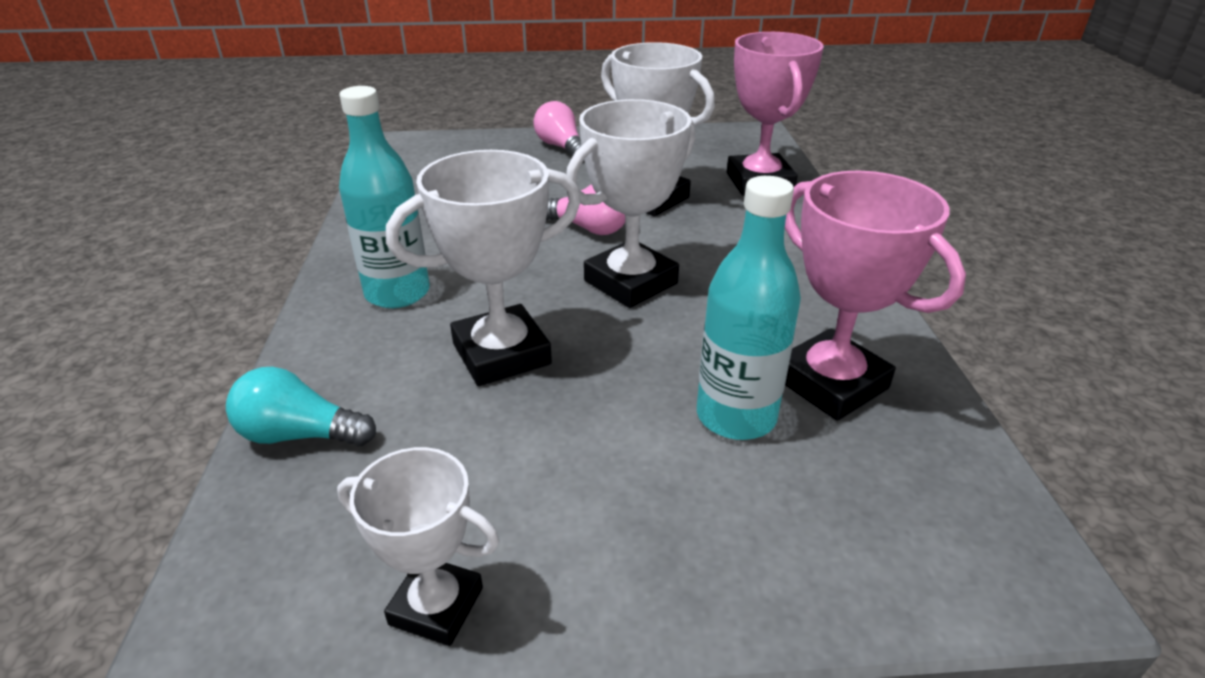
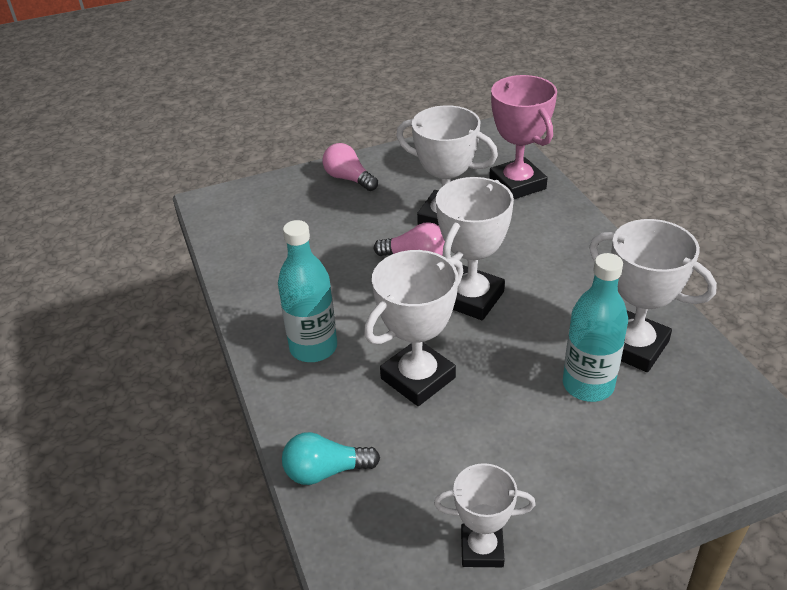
camera: 15 degrees left, 5 degrees up
(831, 383) = (633, 346): pink trophy -> white trophy

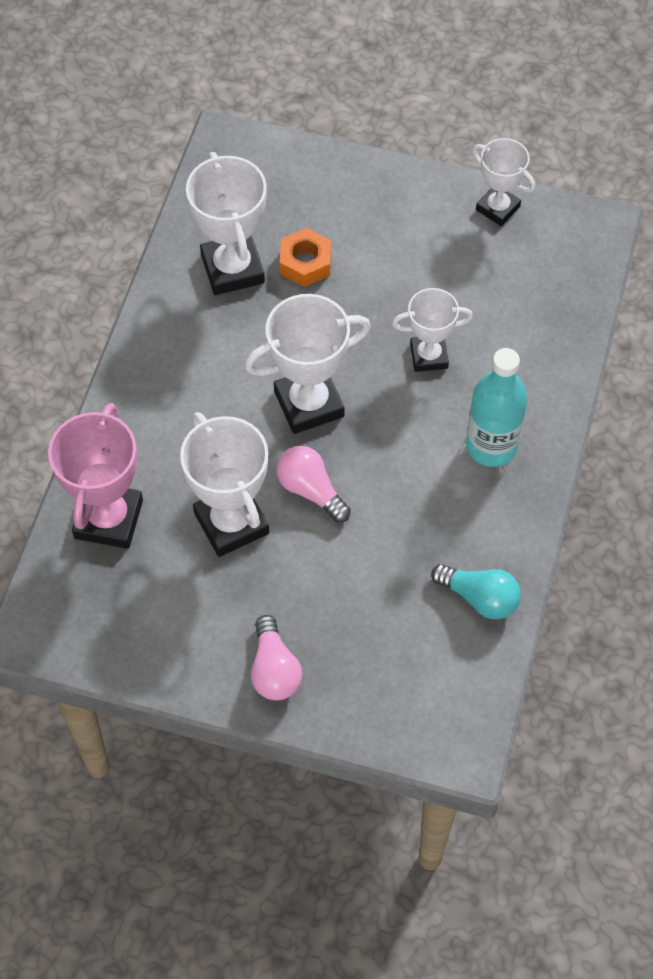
camera: 145 degrees left, 20 degrees up
(326, 471) = (562, 325): turquoise light bulb -> turquoise light bulb (479, 598)
(418, 378) = (429, 356): white trophy -> white trophy, size x0.63
(588, 385) = (305, 263): turquoise bottle -> orange nut

